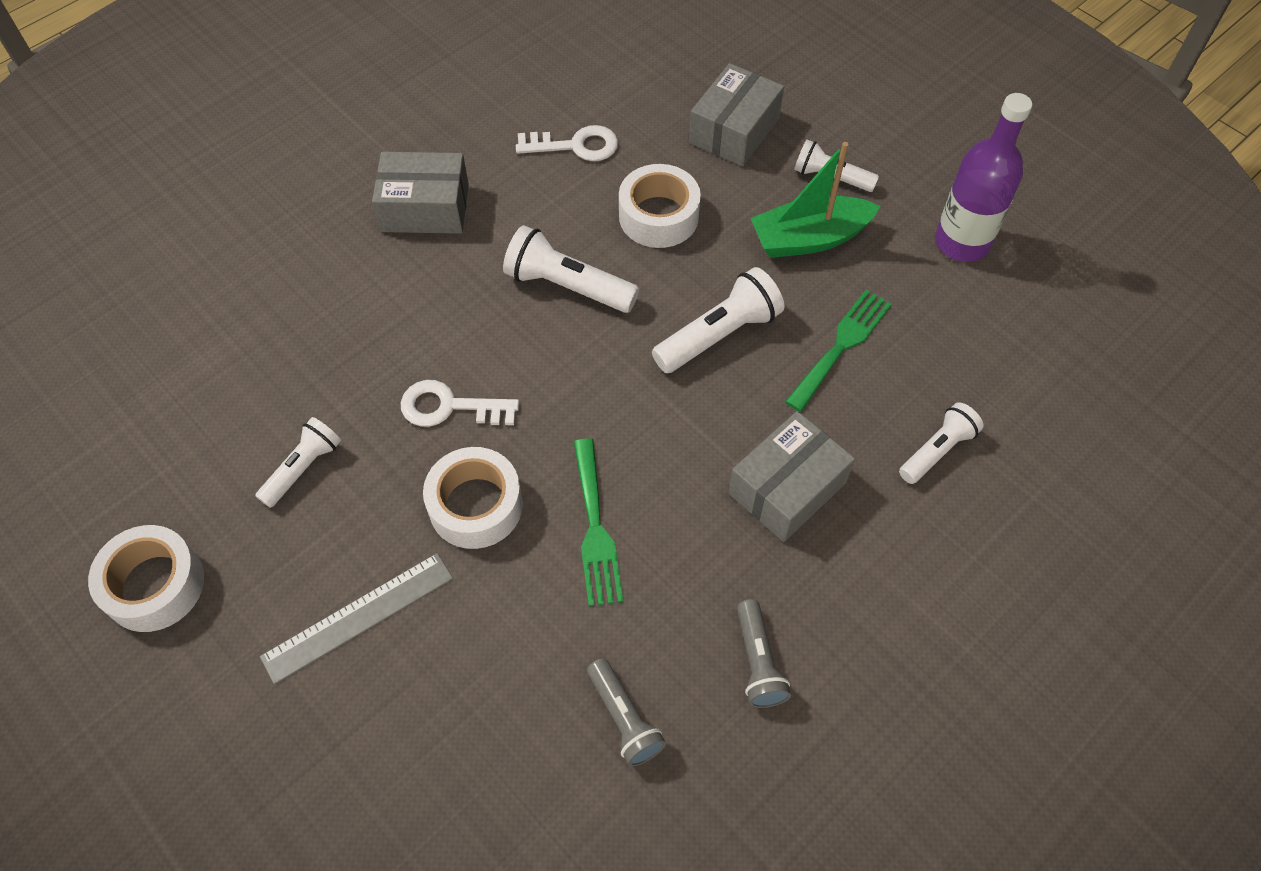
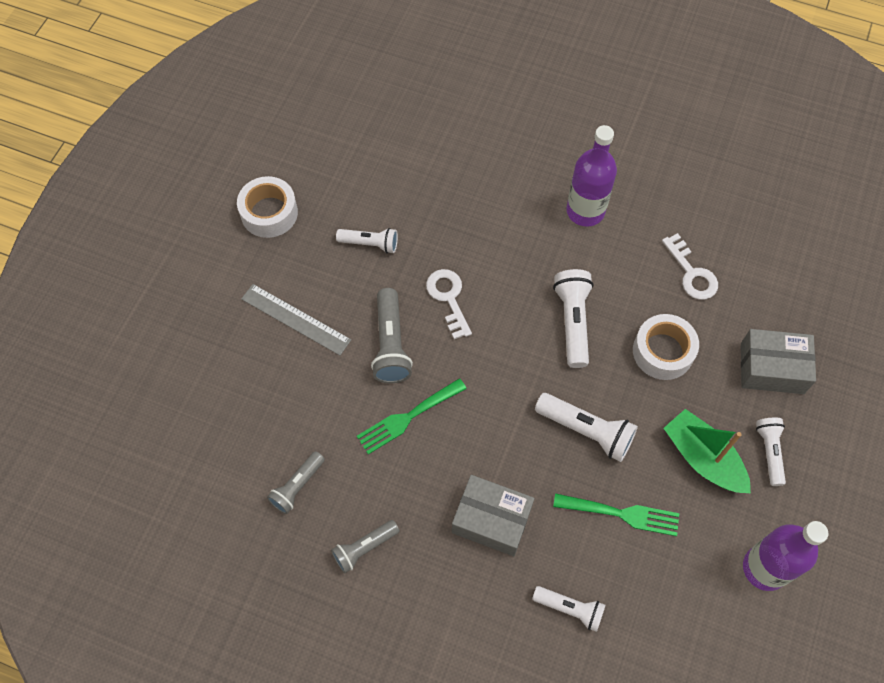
camera: 65 degrees right, 5 degrees up
(425, 208) = (585, 211): grey box -> purple bottle
(475, 505) = (391, 345): white tape -> grey flashlight

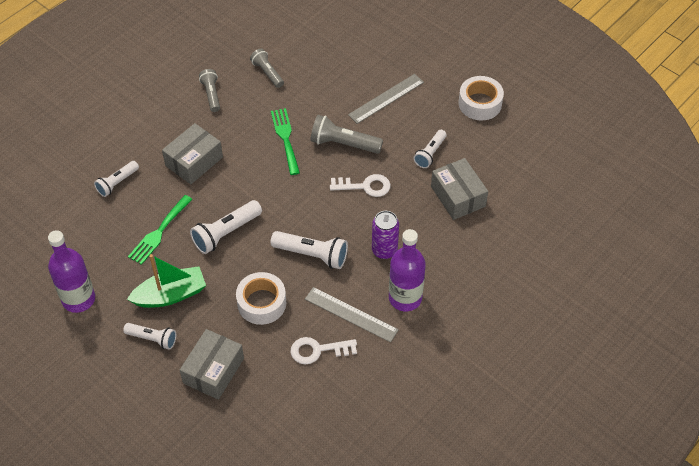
camera: 110 degrees right, 10 degrees down
(423, 198) = (458, 196): none -> grey box
(532, 250) = (384, 250): none -> purple can
(631, 256) = (351, 314): none -> grey ruler

